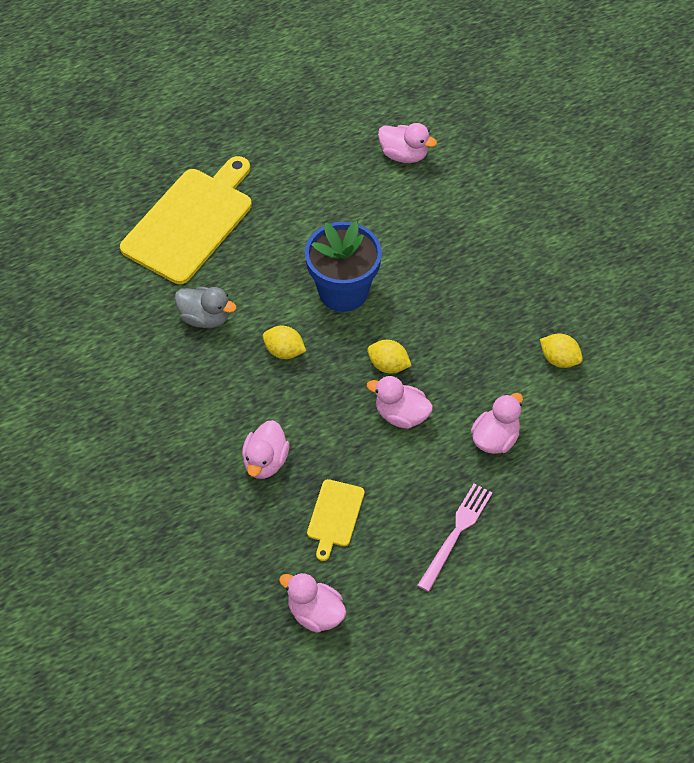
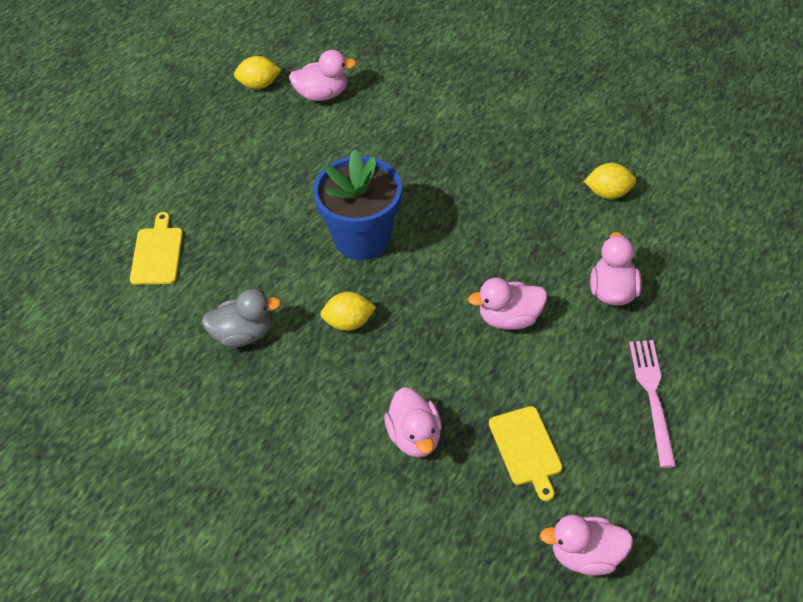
camera: 30 degrees left, 5 degrees down
(190, 222) = (157, 253): yellow cutting board -> yellow cutting board, size x0.47
(388, 365) = (460, 281): yellow lemon -> yellow lemon (259, 84)

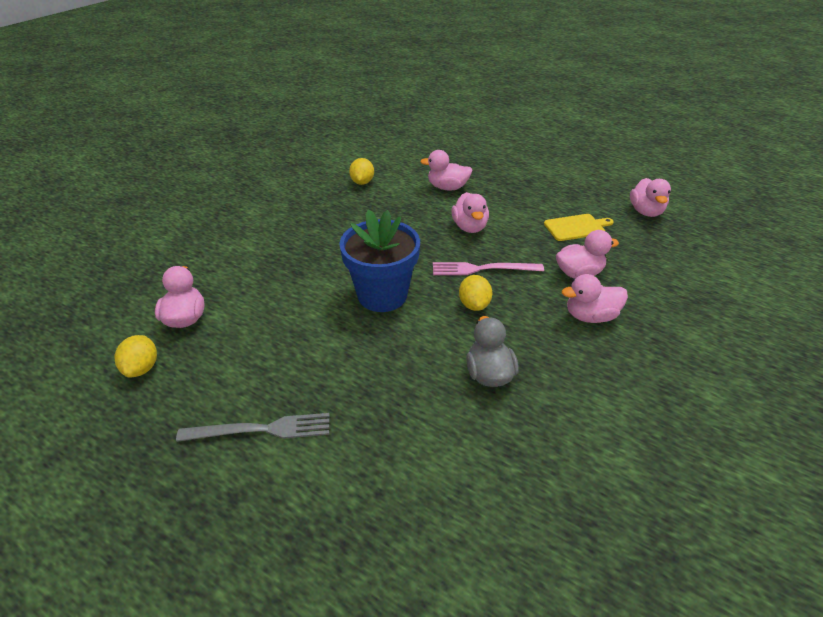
camera: 90 degrees left, 10 degrees down
(157, 253) = (376, 453): yellow cutting board -> none
(187, 175) = (261, 429): none -> grey fork
(331, 438) = (590, 316): none -> pink duck
(652, 397) = (528, 182): pink fork -> pink fork (482, 269)

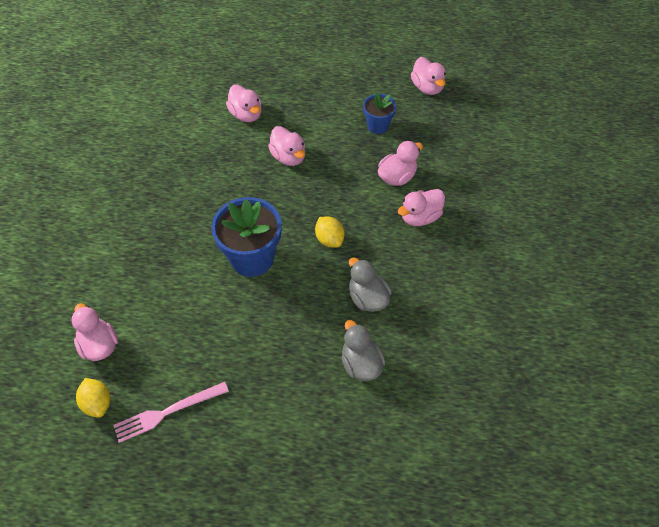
camera: 25 degrees left, 15 degrees up
(261, 429) = (228, 411): grey fork -> none
(362, 182) = (161, 134): yellow lemon -> none
(444, 440) = (361, 364): none -> grey duck
(447, 187) = (246, 114): pink duck -> pink duck turned 105 degrees counterclockwise
(482, 269) = (320, 200): pink fork -> pink fork (167, 412)
(576, 227) = (378, 126): yellow cutting board -> blue flower pot

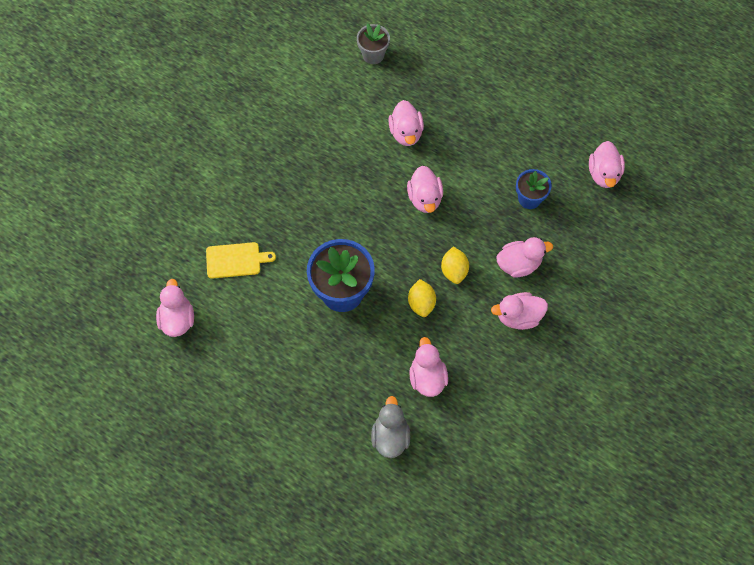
camera: 25 degrees right, 10 degrees up
(97, 403) = (156, 371): yellow lemon -> yellow lemon (454, 270)
(136, 270) = (236, 260): none -> yellow cutting board
(167, 412) = (209, 405): pink fork -> none
(188, 68) = (373, 55): none -> grey flower pot
(368, 298) = (427, 377): grey duck -> pink duck

